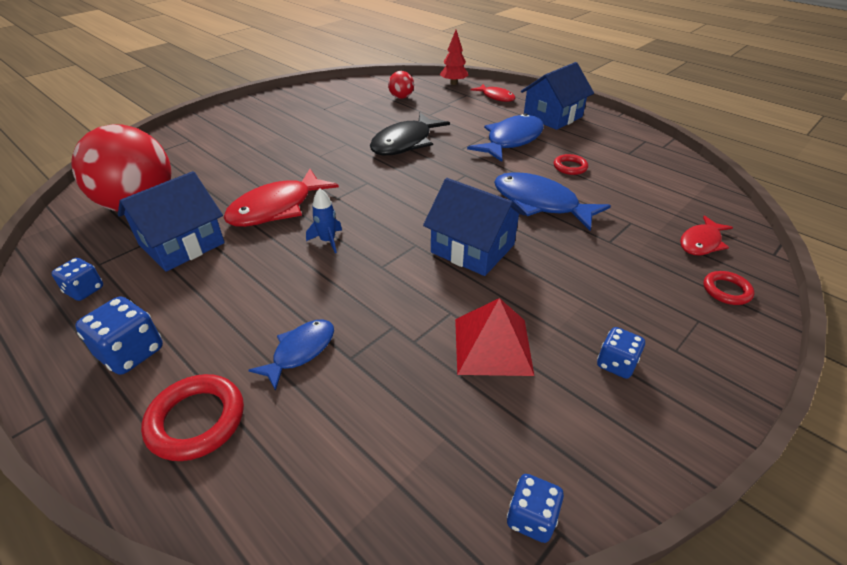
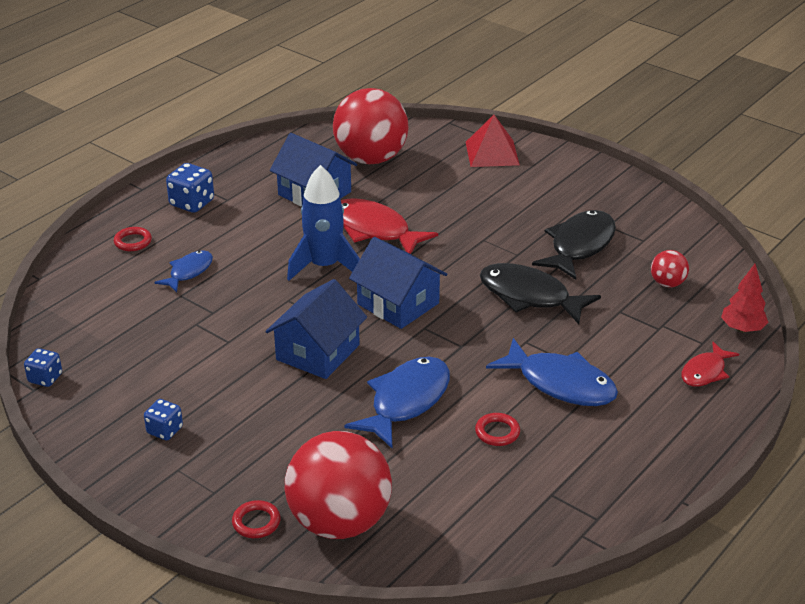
camera: 85 degrees right, 5 degrees down
(84, 290) = (255, 167): blue dice -> none
(196, 420) = (133, 242): red ring -> red ring, size x0.61
(300, 351) = (189, 272): blue fish -> blue fish turned 90 degrees counterclockwise
(328, 241) = (324, 266): blue rocket -> blue rocket, size x2.05
(345, 120) = (579, 246): none -> black fish
(492, 346) = (189, 364): red pyramid -> red pyramid (492, 153)
(553, 116) = (652, 427): blue house -> blue house (398, 304)
(701, 242) = (339, 522): red fish -> red ball

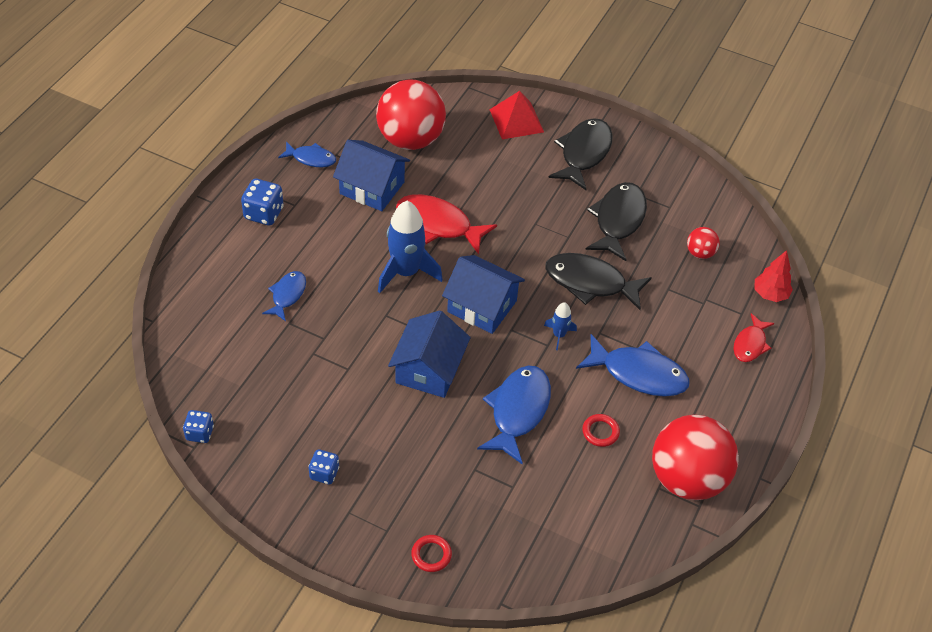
camera: 15 degrees left, 15 degrees up
(133, 242) = (224, 266): red ring -> none
(259, 164) = (311, 158): none -> blue fish
(339, 522) = (498, 543): red ball -> red ball (687, 479)
(477, 338) = (559, 335): none -> blue rocket
(558, 186) = (583, 153): none -> black fish

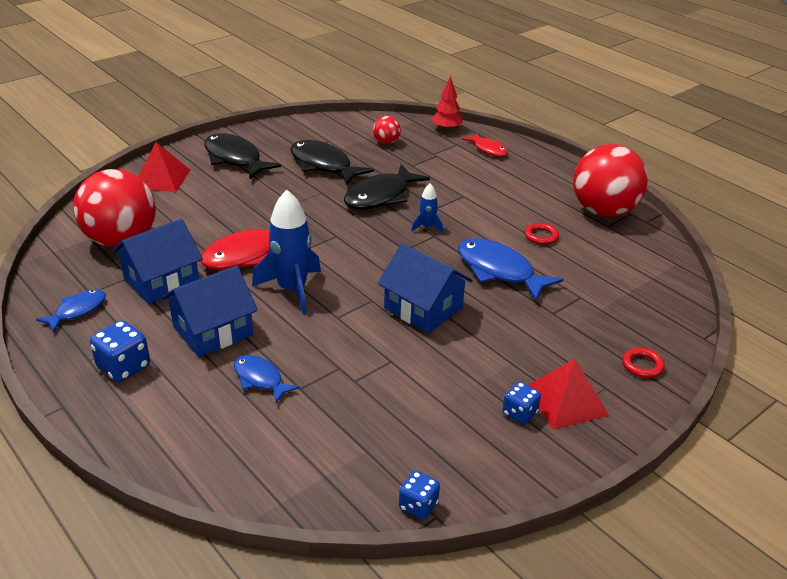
camera: 65 degrees left, 15 degrees down
(355, 503) = (566, 401): none -> red pyramid
(482, 306) = (367, 257): blue house -> blue house (213, 330)
(638, 373) = (490, 202): blue fish -> none

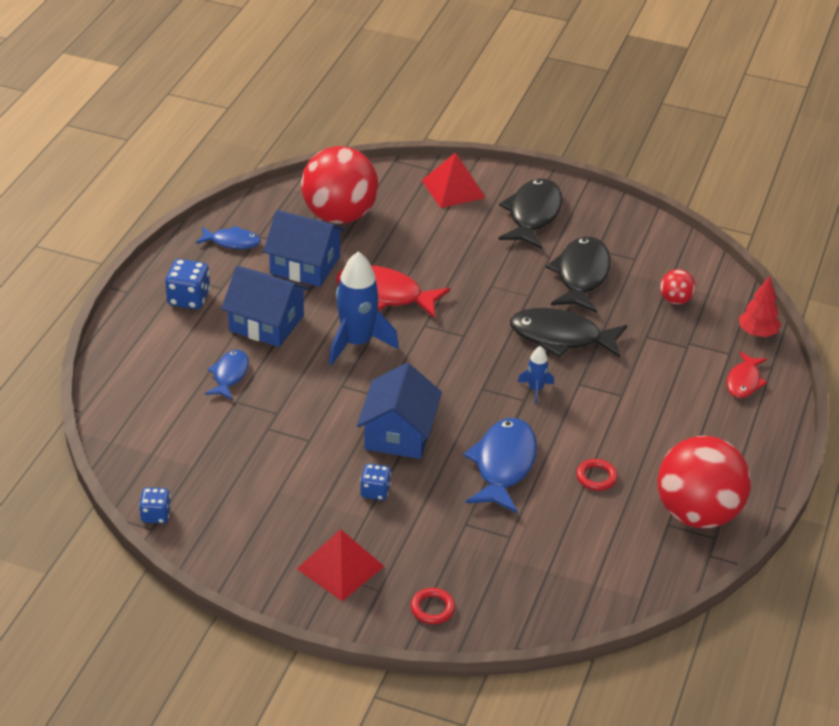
camera: 60 degrees right, 5 degrees up
(519, 413) = (301, 541): blue dice -> blue dice (375, 491)

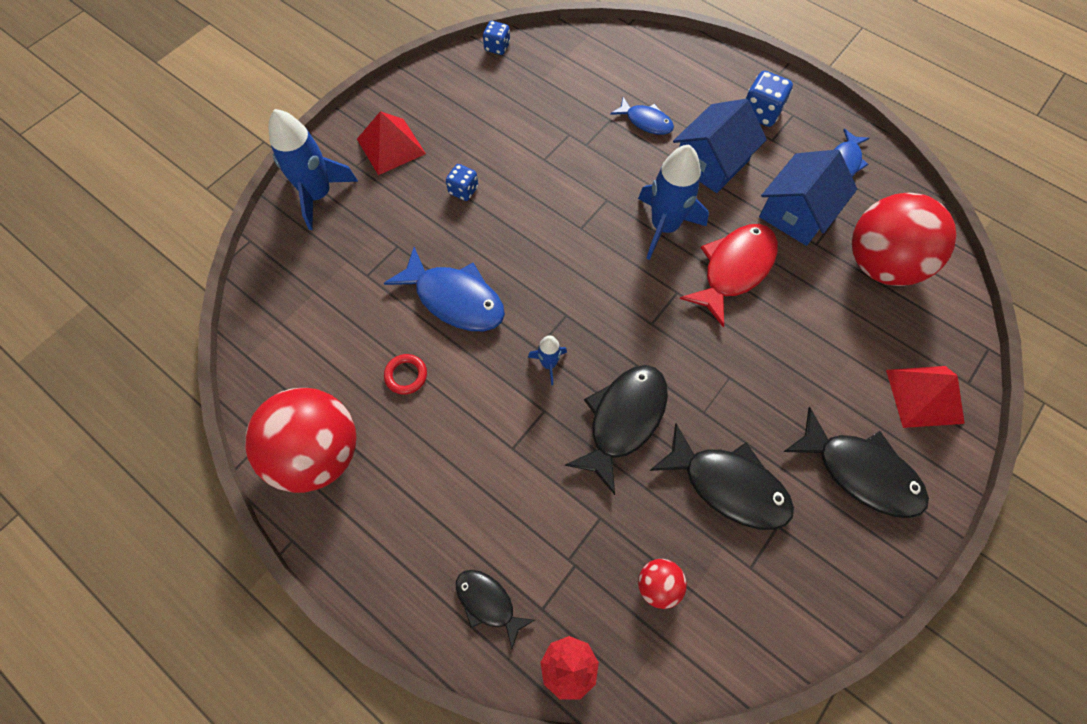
camera: 110 degrees right, 25 degrees up
(399, 434) = (527, 227): blue house -> none
(432, 608) = (318, 195): red ring -> blue rocket
(744, 381) = (488, 603): red fish -> black fish

